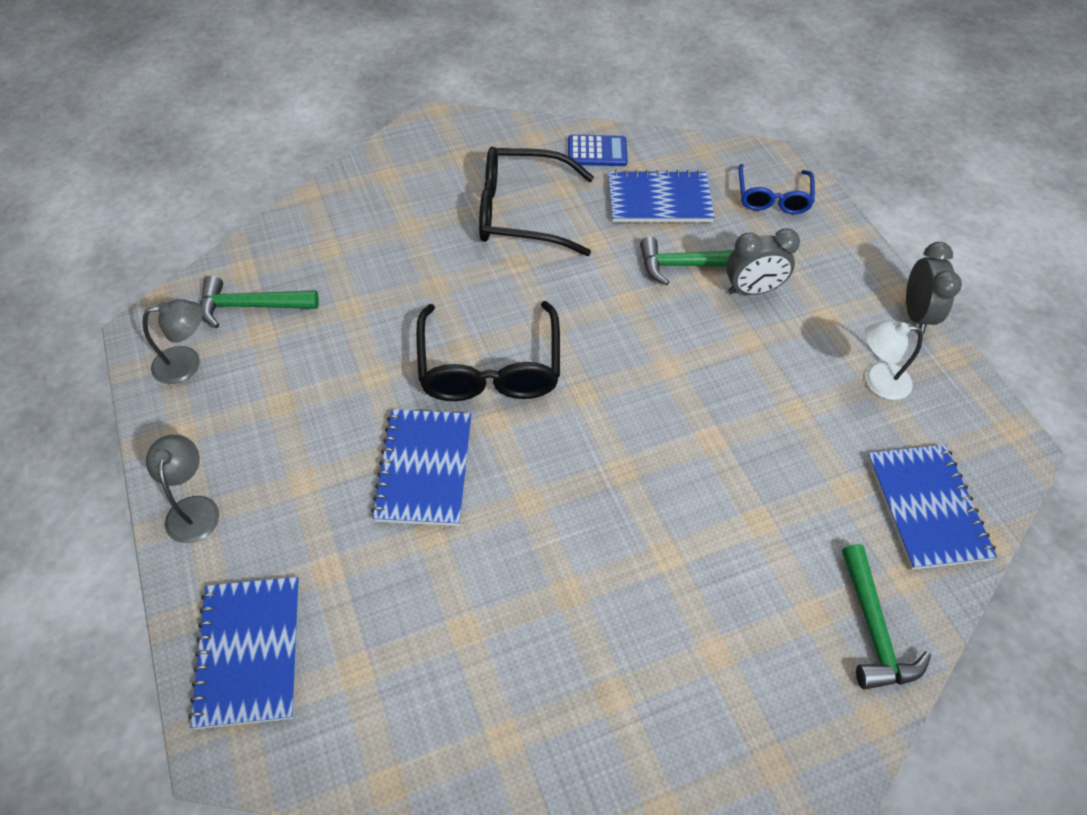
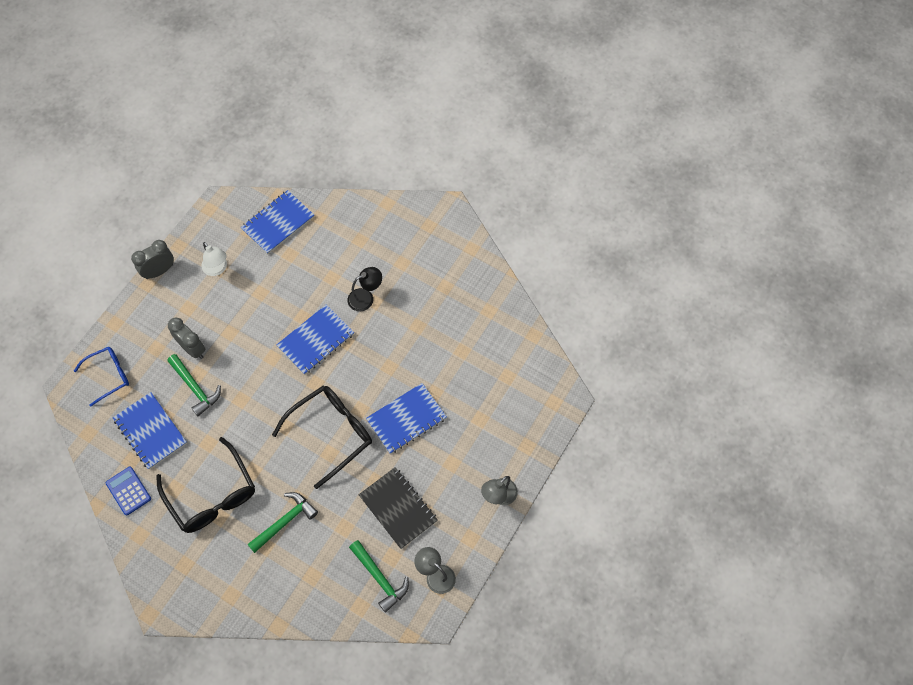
camera: 125 degrees left, 10 degrees up
(249, 652) = (532, 418): blue notebook -> blue notebook (316, 340)
(311, 377) = (398, 508): none -> black notebook
(684, 548) = (365, 297): none -> black lamp
(873, 628) = (351, 218): green hammer -> green hammer (284, 521)

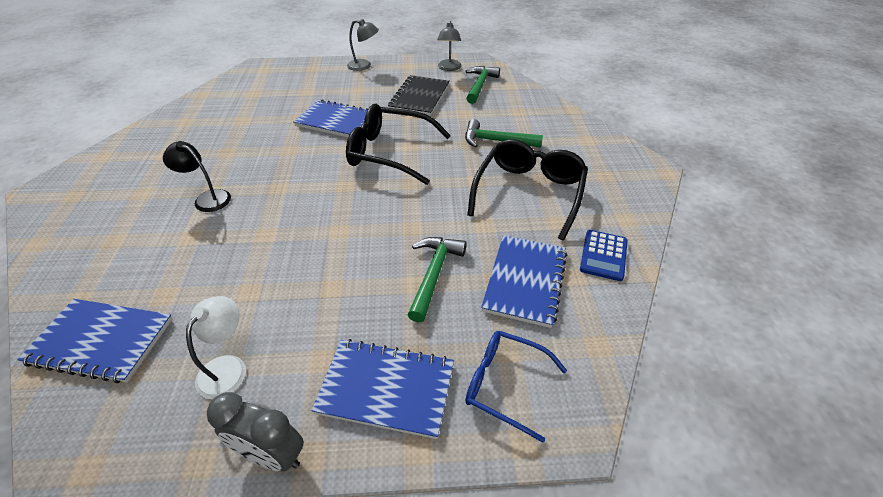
camera: 125 degrees left, 20 degrees down
(192, 348) = (383, 311): grey clock -> none
(316, 340) = (291, 208): blue notebook -> blue notebook (386, 388)

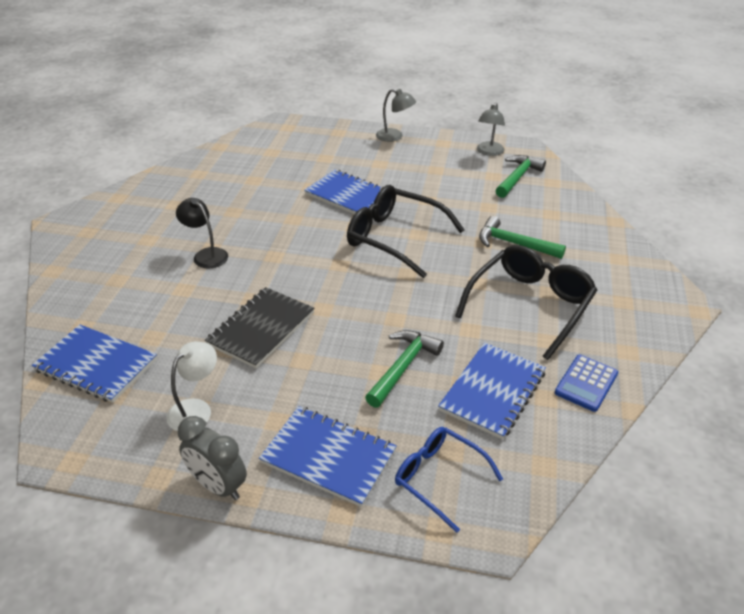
camera: 15 degrees right, 5 degrees down
(419, 97) = (445, 181): black notebook -> black notebook (261, 329)

